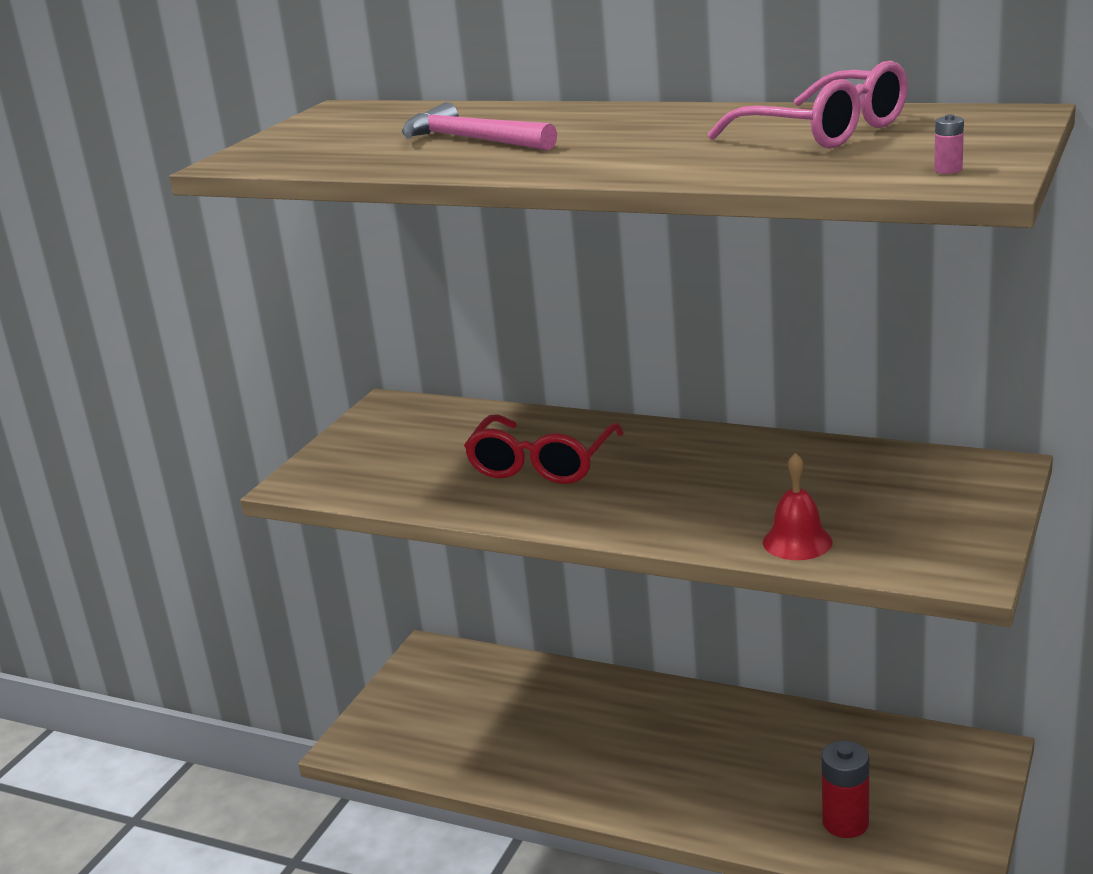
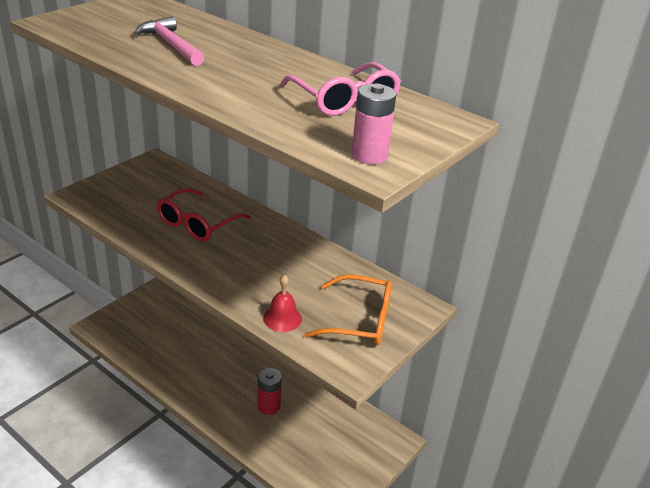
camera: 10 degrees right, 10 degrees up
(845, 823) = (301, 454): red battery -> red battery (268, 406)
(921, 510) = (360, 320): none -> orange glasses
(948, 170) = (369, 155): pink battery -> pink battery, size x2.21

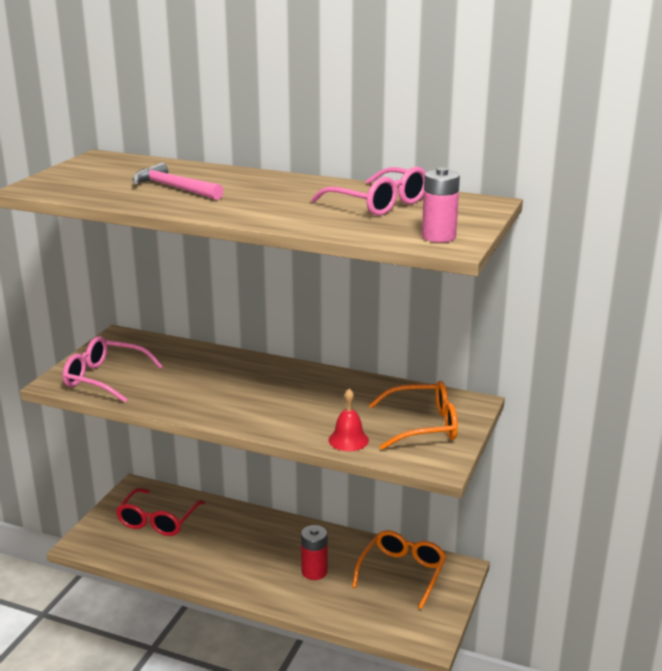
camera: 15 degrees left, 10 degrees down
(116, 201) = (105, 378): none -> pink glasses
(197, 224) = (206, 381): red glasses -> red glasses (158, 520)
(343, 429) = (402, 572): none -> orange glasses

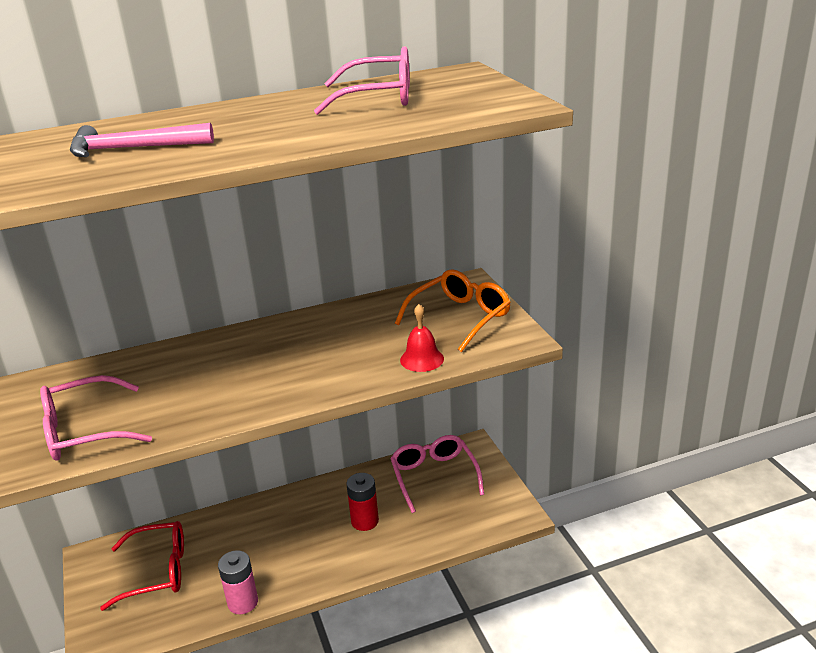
camera: 40 degrees left, 5 degrees up
(158, 520) = (157, 571): red glasses -> red glasses turned 75 degrees counterclockwise
(402, 572) = (434, 476): orange glasses -> pink glasses
(438, 236) = (495, 103): pink battery -> pink battery (243, 602)

